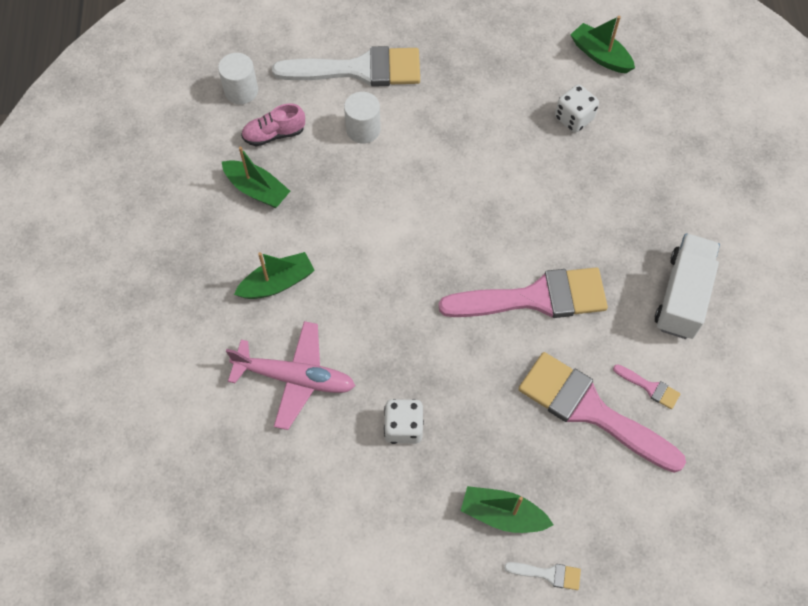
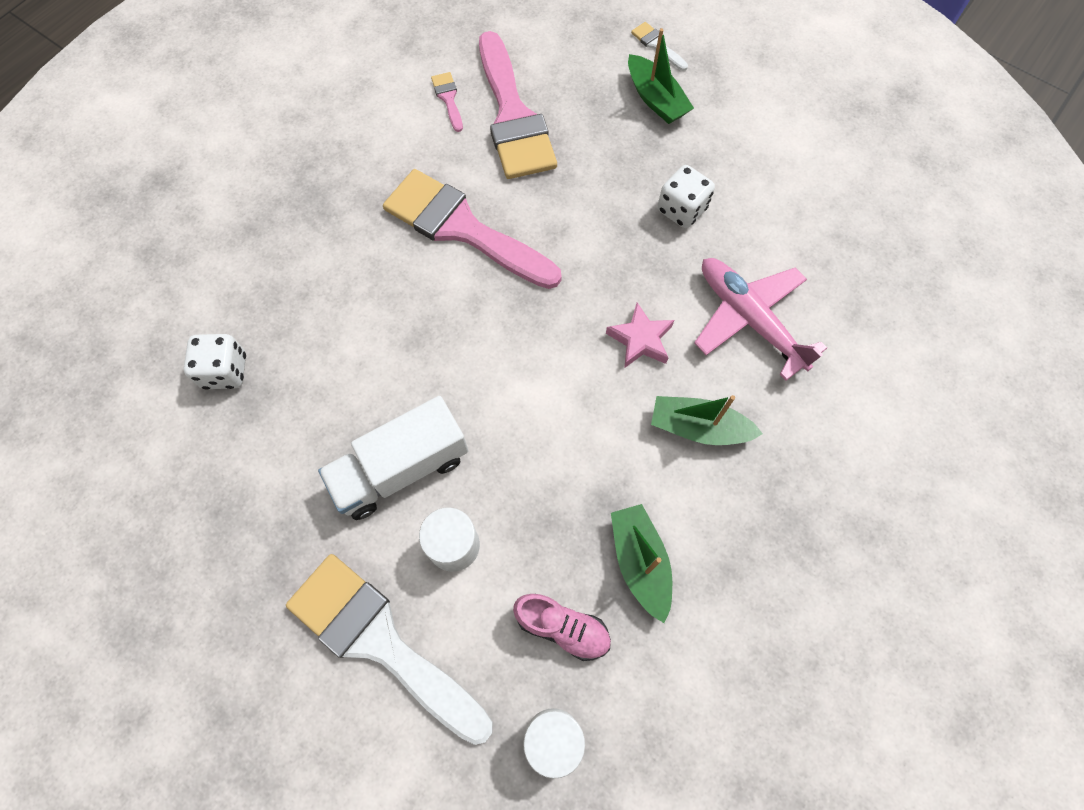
camera: 140 degrees left, 5 degrees up
(355, 310) = (640, 340): none -> pink star
(600, 55) = (107, 423): green boat -> none
(682, 296) = (339, 140): white truck -> white truck (401, 468)

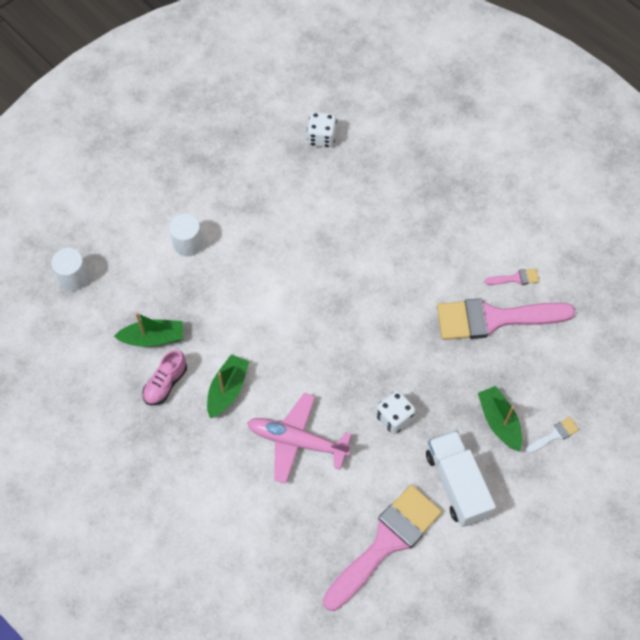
camera: 100 degrees right, 5 degrees down
(380, 641) = (145, 203): white brush -> none
(401, 468) = (240, 222): white truck -> white truck (457, 484)
(462, 228) = (401, 274): pink brush -> pink brush (386, 542)
(562, 627) = (128, 291): pink shoe -> pink shoe (165, 383)
(640, 340) = (296, 368): pink star -> none
(655, 99) = (499, 422): green boat -> green boat turned 90 degrees clockwise
(749, 319) = (297, 441): pink plane -> pink plane turned 135 degrees counterclockwise

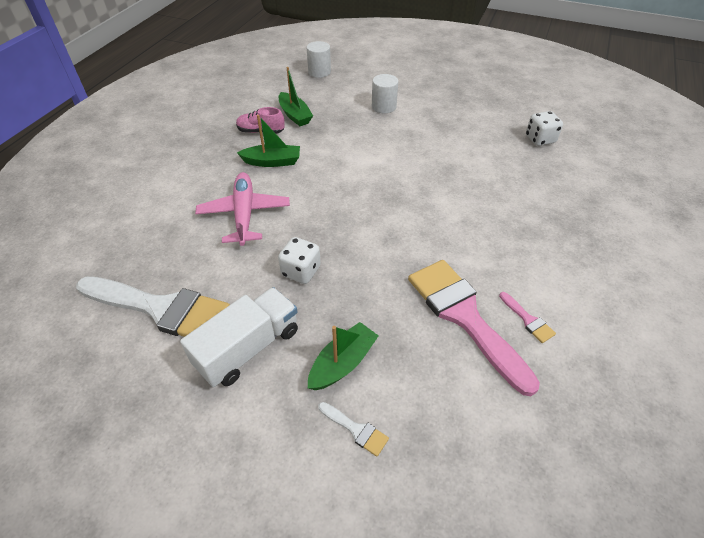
camera: 65 degrees right, 15 degrees down
(386, 542) = (161, 308): pink brush -> white brush

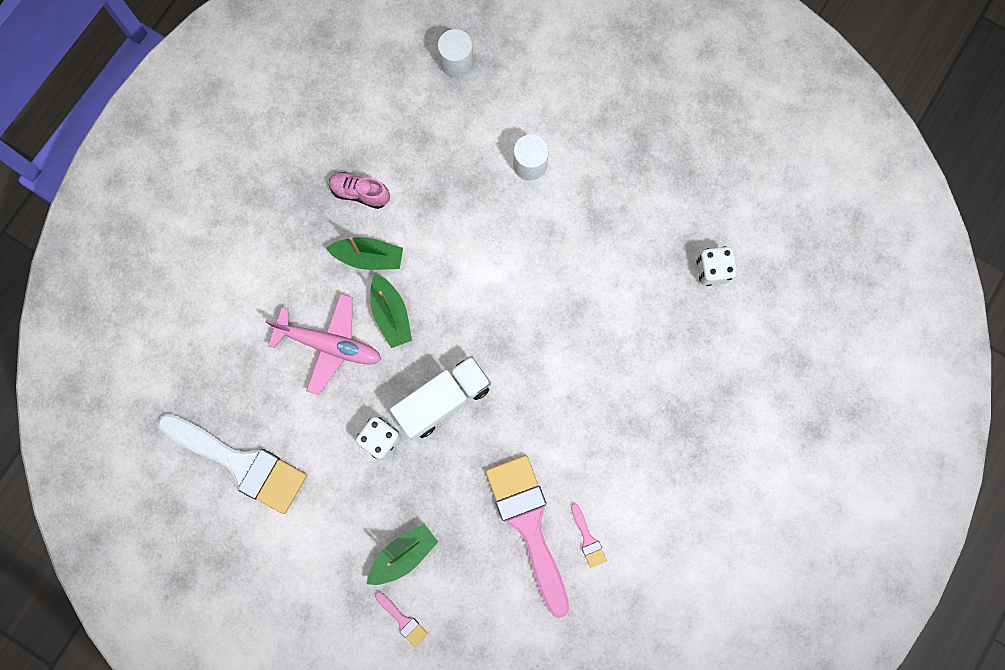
camera: 10 degrees right, 30 degrees up
(244, 214) = (329, 344): pink plane -> pink plane turned 105 degrees clockwise
(248, 348) = (321, 523): white truck -> white truck (443, 400)
(295, 115) = (408, 164): green boat -> green boat (391, 315)
(356, 429) = (403, 620): white brush -> pink brush

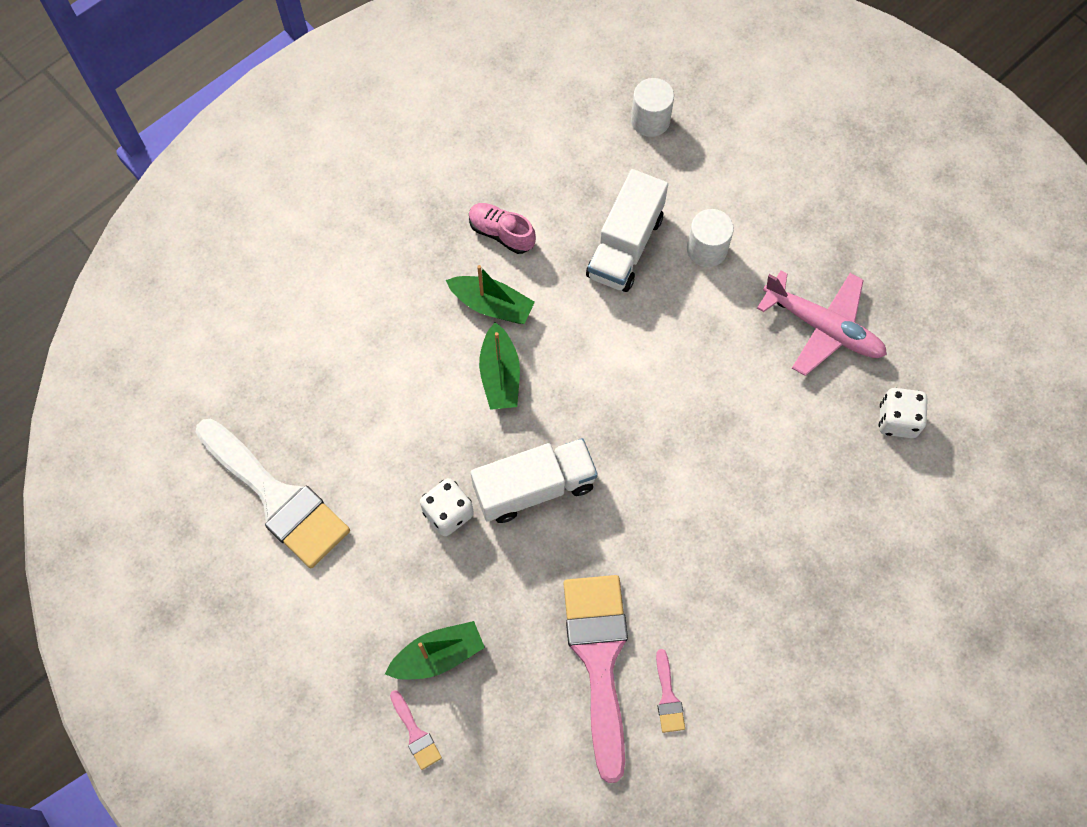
camera: 15 degrees right, 10 degrees down
(329, 344) = (418, 390): pink plane -> pink plane (822, 327)
(463, 178) = (625, 246): none -> white truck

